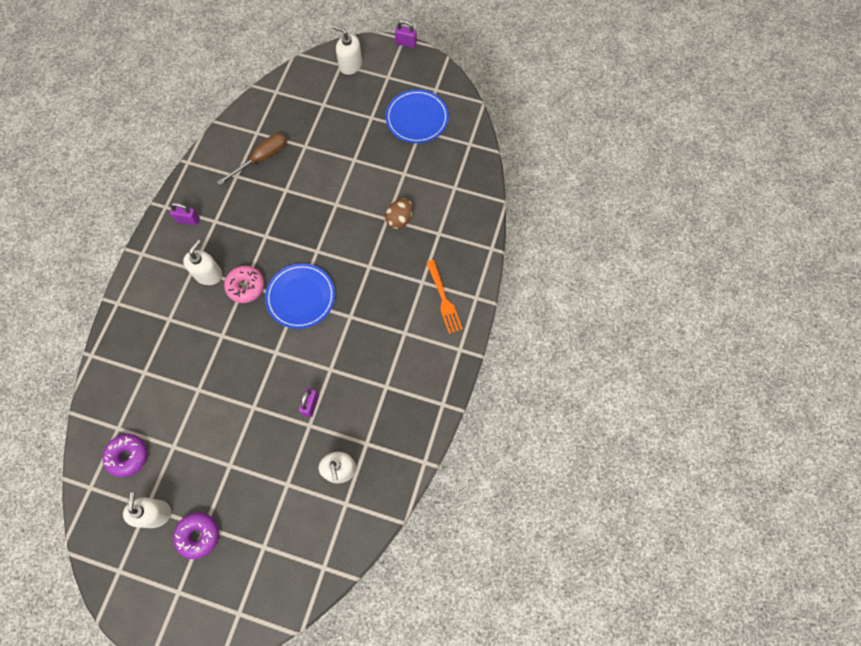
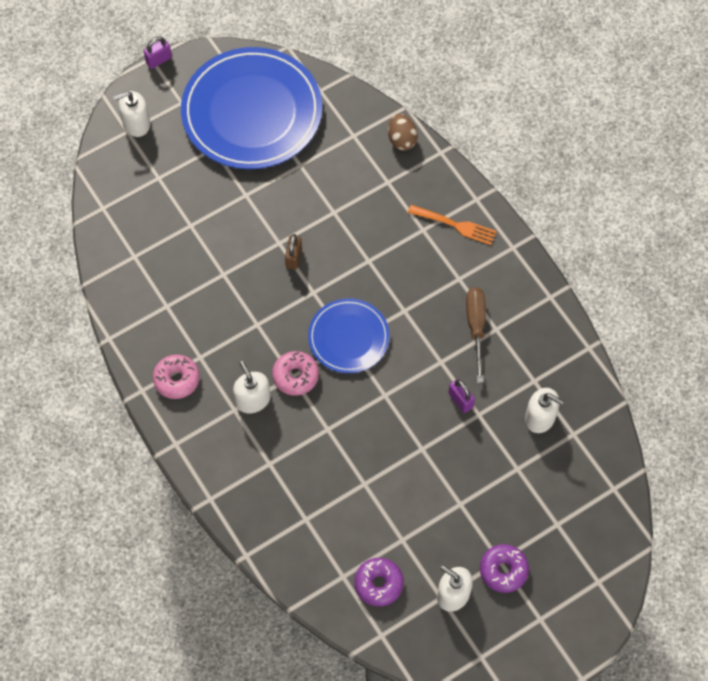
camera: 50 degrees left, 5 degrees down
(188, 220) = (176, 379): purple padlock -> pink donut
(262, 158) = (169, 271): brown screwdriver -> brown screwdriver (476, 327)
(332, 220) = (293, 257): none -> brown padlock
(399, 219) = (344, 202): brown egg -> brown egg (402, 139)
(417, 118) = (252, 112): blue plate -> blue plate, size x1.84

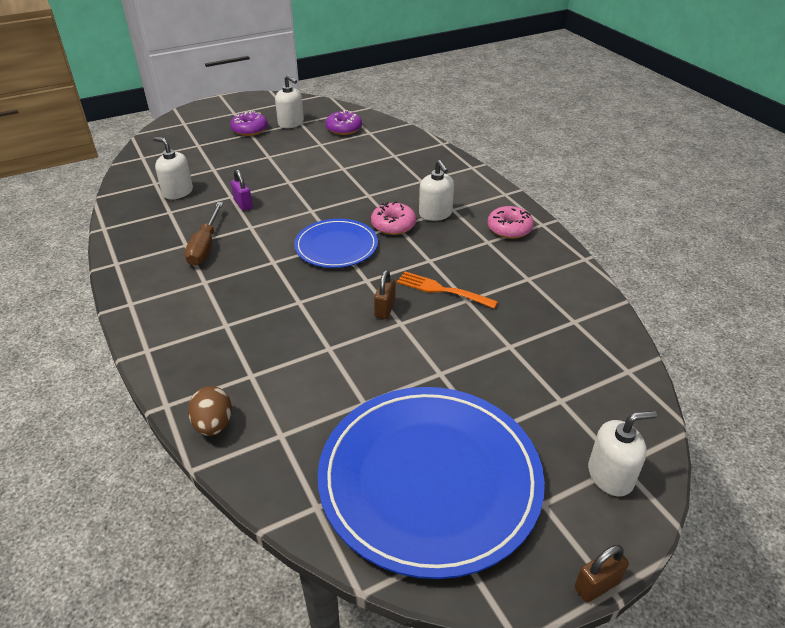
camera: 175 degrees left, 25 degrees down
(159, 60) = (597, 585): purple padlock -> brown padlock
(454, 225) = (186, 327): orange fork -> orange fork (443, 290)

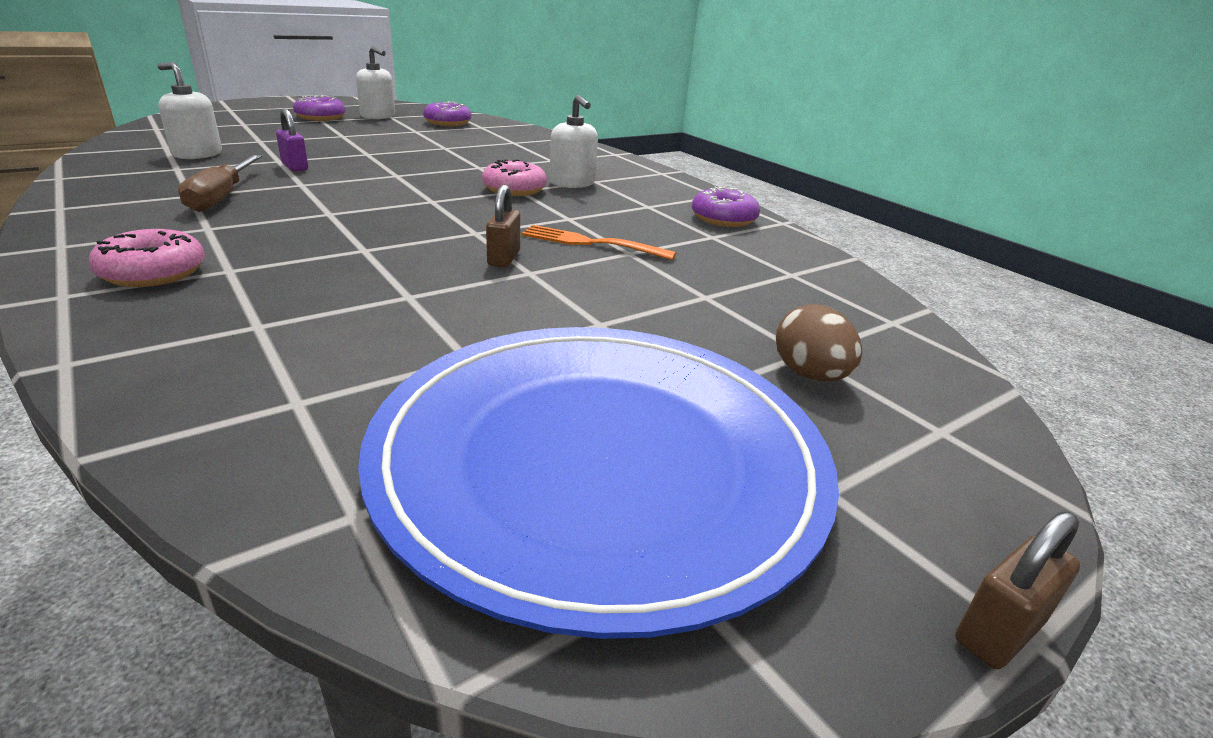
camera: 10 degrees left, 10 degrees down
(213, 425) = (156, 389): brown egg -> brown egg (810, 375)
(336, 246) = (430, 203): blue plate -> none
(509, 229) = (674, 197): pink donut -> pink donut (153, 273)
(540, 256) = (723, 219): none -> purple donut
(610, 475) = (930, 445): white soap dispenser -> none

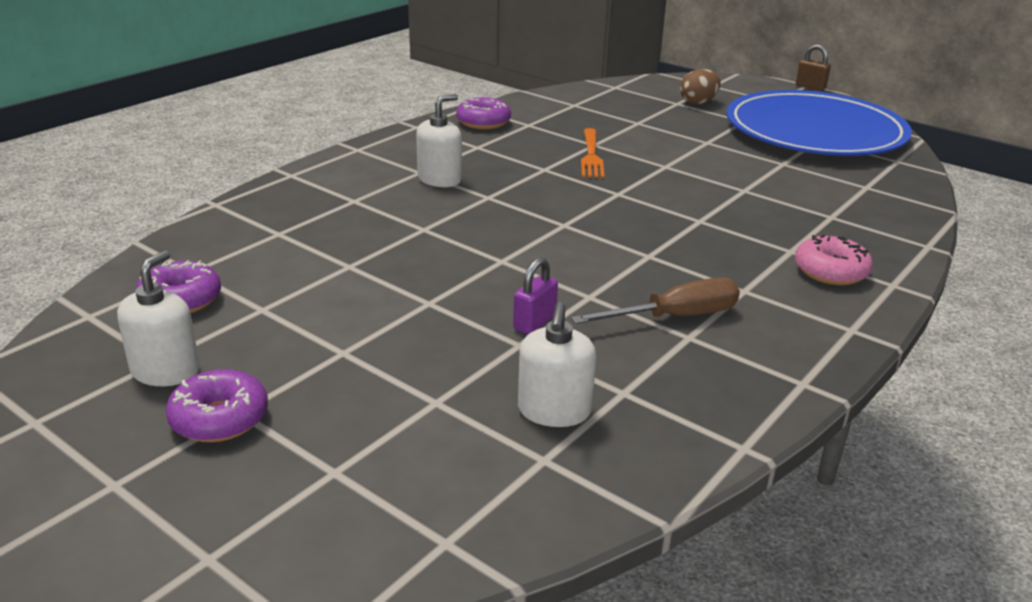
camera: 105 degrees left, 0 degrees up
(504, 258) = (654, 176): brown padlock -> none
(514, 189) = (489, 198): pink donut -> none

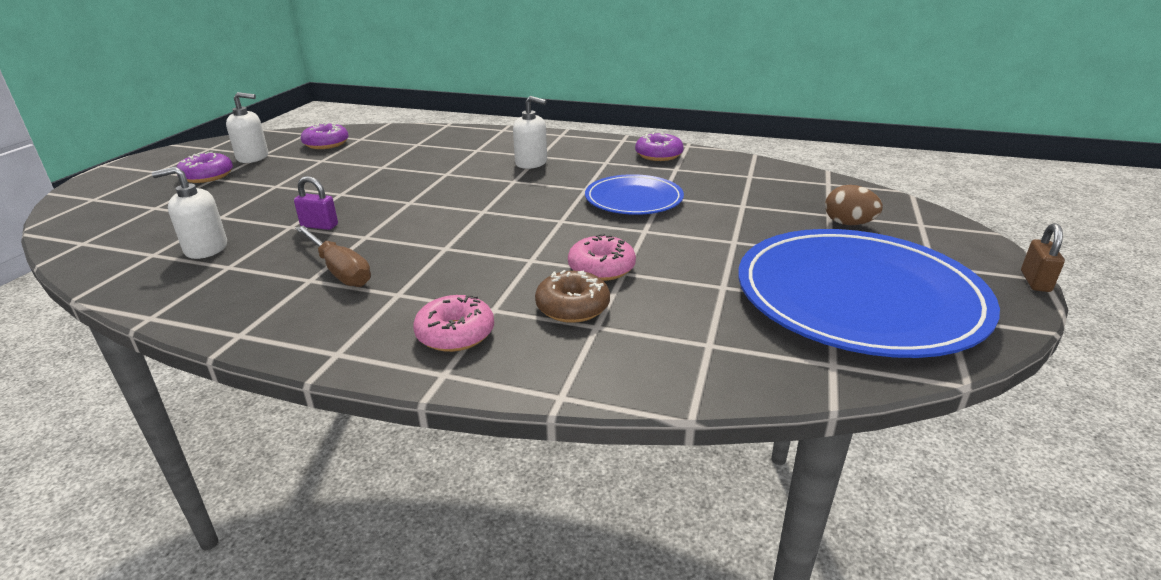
camera: 70 degrees right, 0 degrees up
(591, 155) = (633, 199): orange fork -> blue plate
(732, 196) = (601, 268): none -> pink donut
(798, 219) = (572, 307): none -> brown donut

